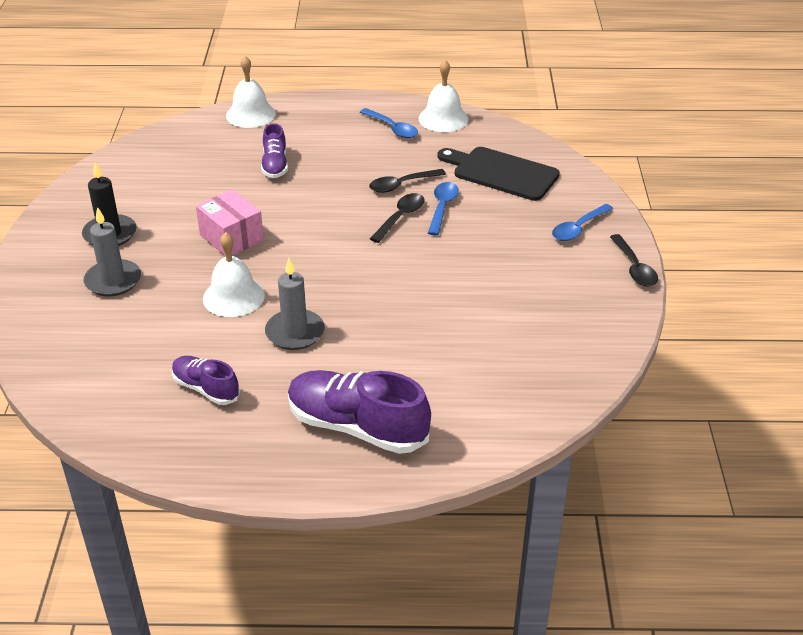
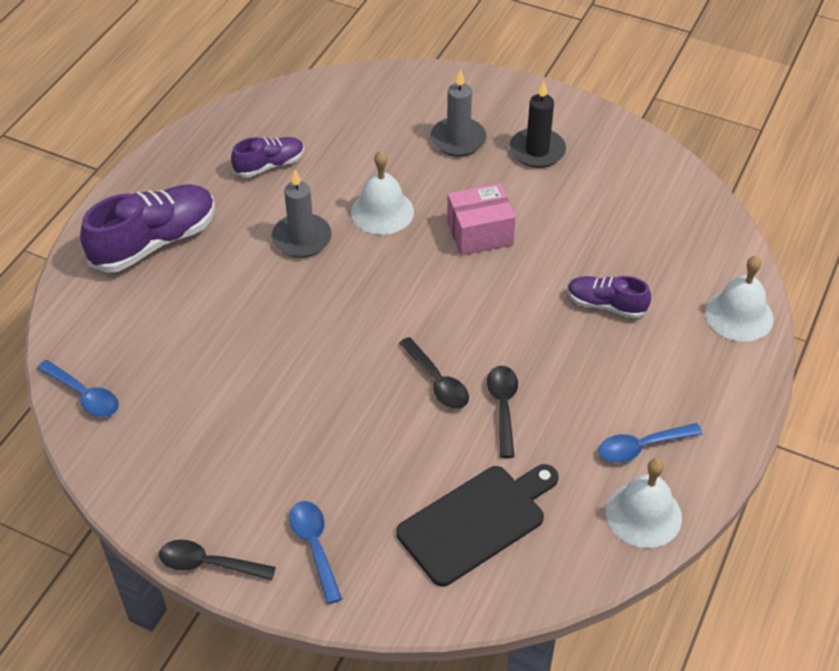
camera: 115 degrees right, 10 degrees up
(442, 207) = (435, 428): blue spoon -> blue spoon (84, 395)

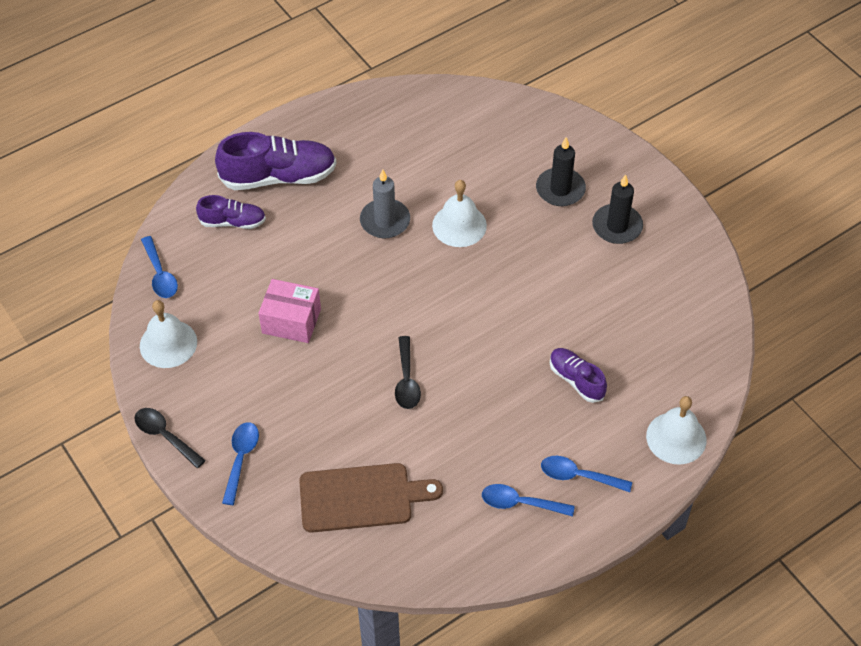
camera: 30 degrees right, 5 degrees up
(269, 165) = (401, 149): purple shoe -> purple shoe (233, 222)
(458, 140) = (560, 189): grey candle -> black candle
(476, 521) = (361, 497): black cutting board -> brown cutting board
(480, 233) = (521, 276): pink box -> pink box (291, 321)
(503, 407) = (440, 422): black spoon -> none
(643, 514) = (484, 553): white bell -> white bell (168, 343)
(677, 393) = (578, 476): none -> blue spoon

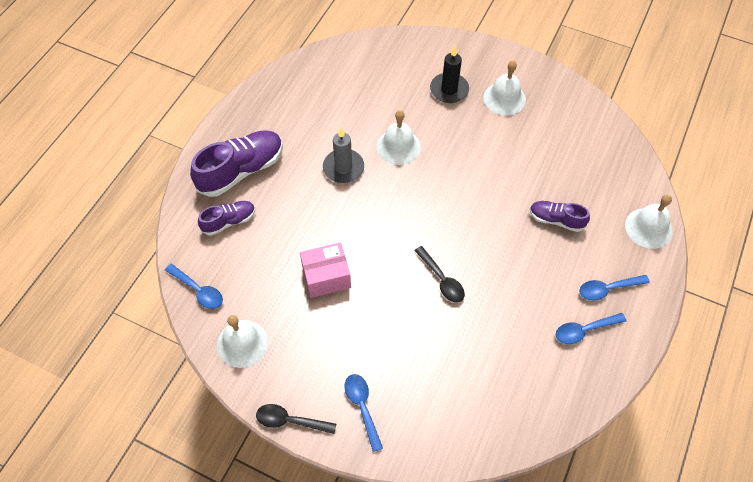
camera: 30 degrees left, 5 degrees up
(361, 497) = (472, 388): brown cutting board -> none
(617, 226) = (504, 98): black candle -> white bell

